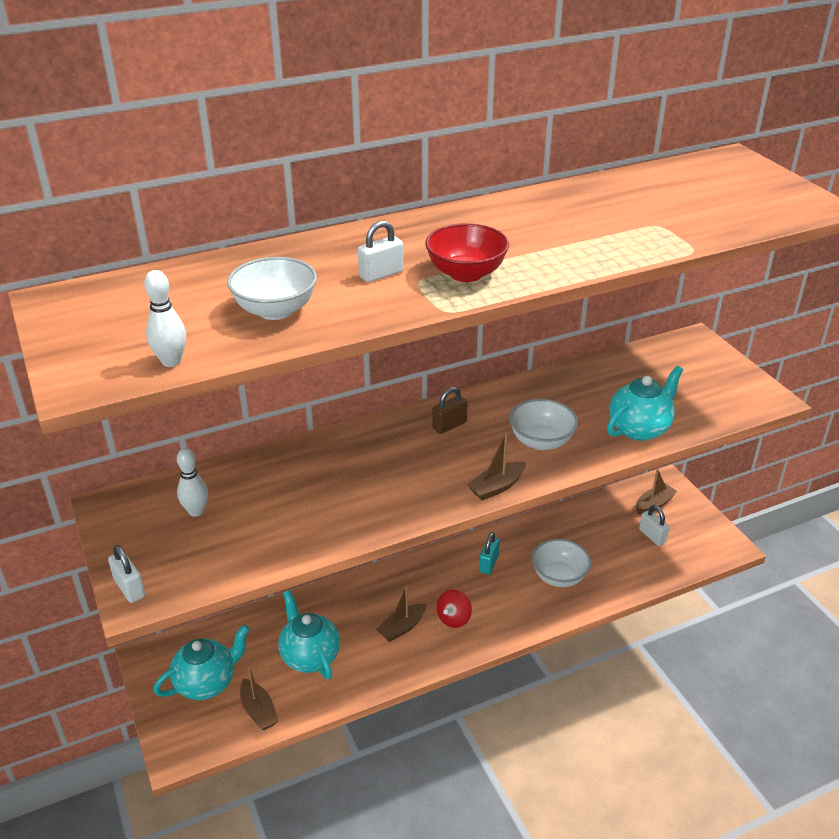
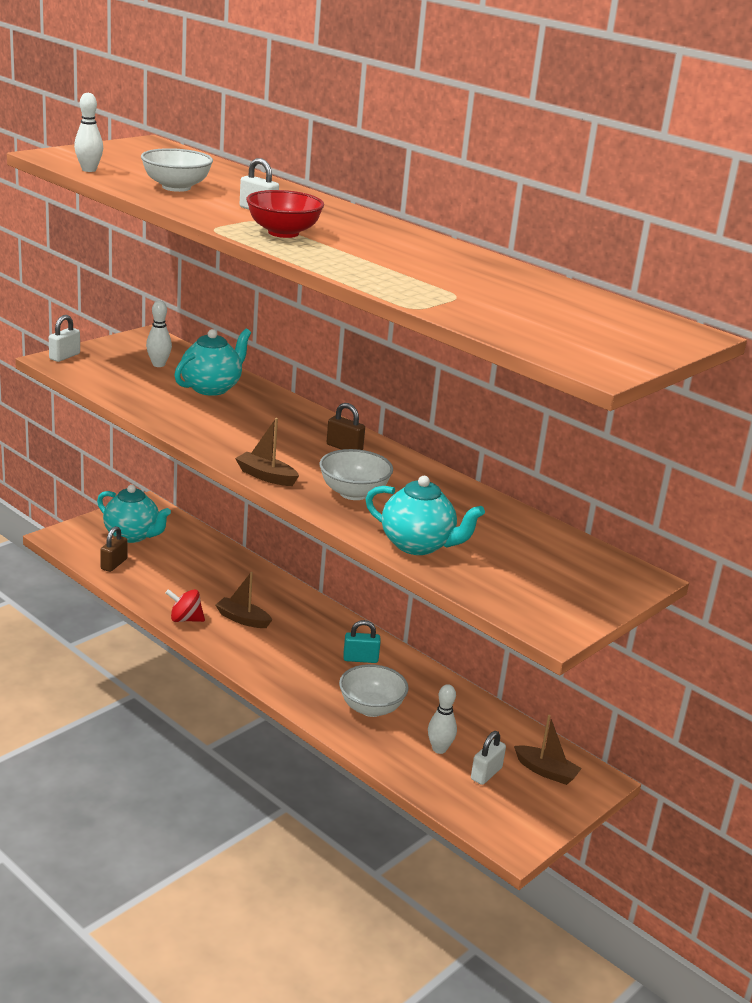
camera: 65 degrees right, 10 degrees down
(258, 711) = (114, 564): brown boat -> brown padlock
(310, 656) = (184, 577): turquoise teapot -> turquoise teapot (212, 388)
(454, 618) = (271, 647): red spinning top -> red spinning top (185, 619)
(619, 552) = (439, 749): none -> white bowling pin

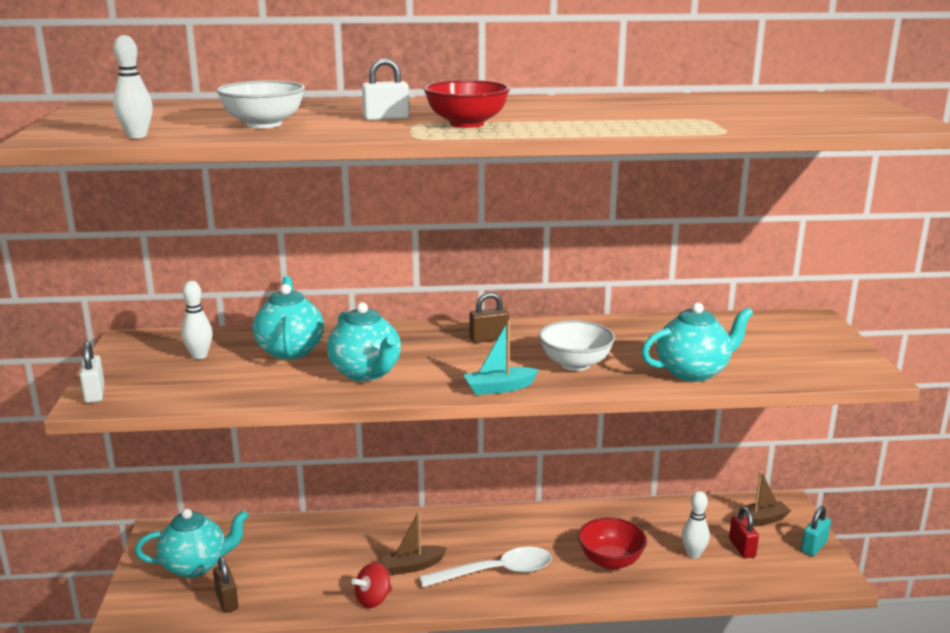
camera: 45 degrees left, 5 degrees down
(217, 424) = (366, 373): none -> turquoise teapot
(266, 476) = (499, 388): brown boat -> turquoise boat
(283, 658) = (495, 572): none -> white spoon
(360, 659) = (539, 533): turquoise padlock -> turquoise padlock (814, 547)
(371, 708) = (610, 561): white bowl -> red bowl
(486, 773) = (742, 548): white padlock -> red padlock

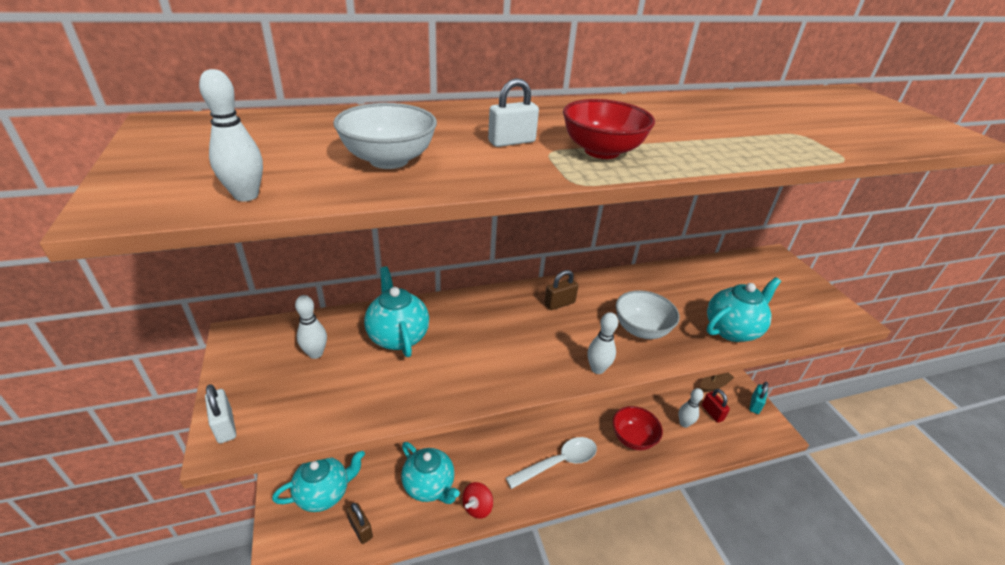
camera: 15 degrees left, 15 degrees up
(366, 373) = (477, 361): turquoise teapot -> turquoise teapot (429, 486)
(413, 566) = (496, 466): brown boat -> none
(499, 388) = (597, 369): turquoise boat -> white bowling pin

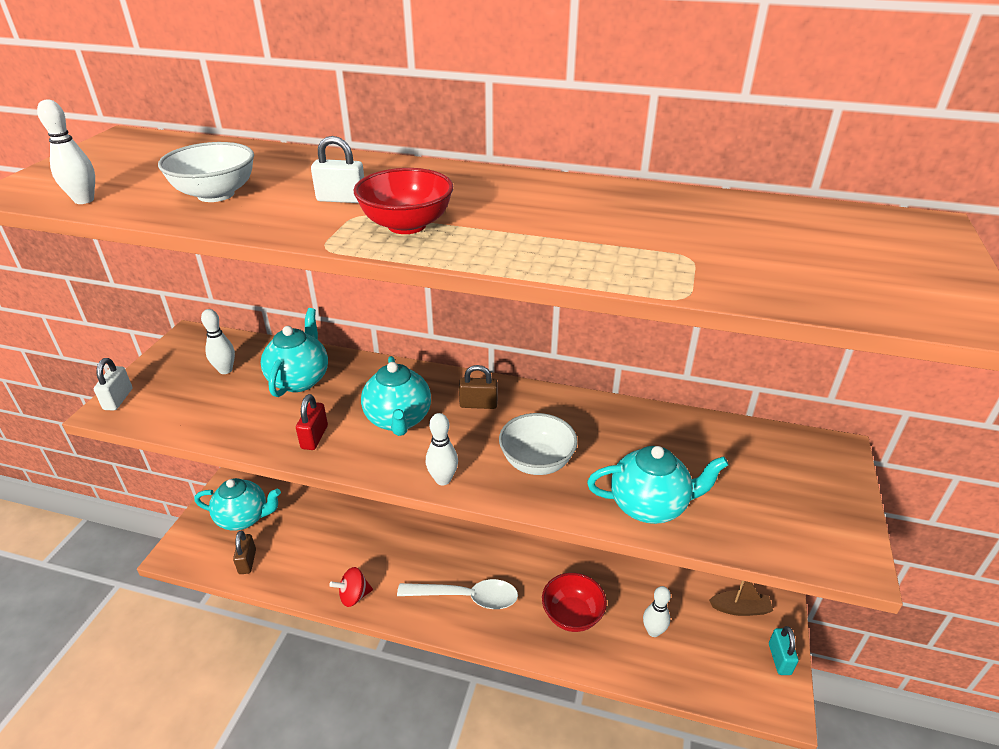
camera: 35 degrees right, 0 degrees up
(429, 486) = (329, 556): turquoise teapot -> turquoise teapot (398, 420)
(712, 413) = (704, 638): red padlock -> red padlock (314, 437)
(755, 405) = (779, 659): turquoise padlock -> turquoise padlock turned 60 degrees counterclockwise

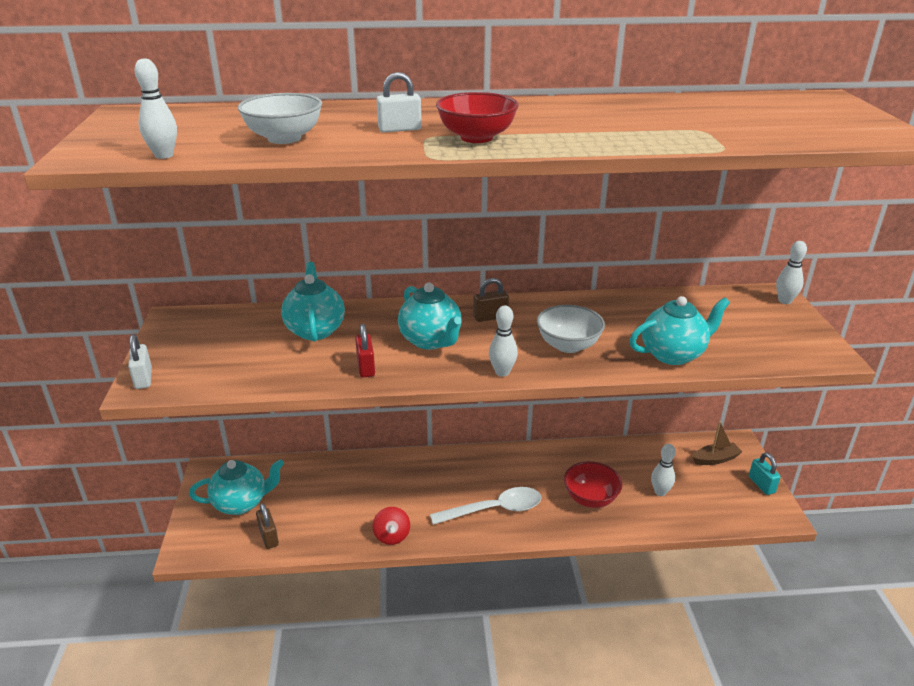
camera: 20 degrees left, 5 degrees down
(225, 370) = (235, 336): white bowling pin -> white bowling pin (784, 301)
(354, 596) = (392, 536): red spinning top -> red spinning top turned 60 degrees counterclockwise

